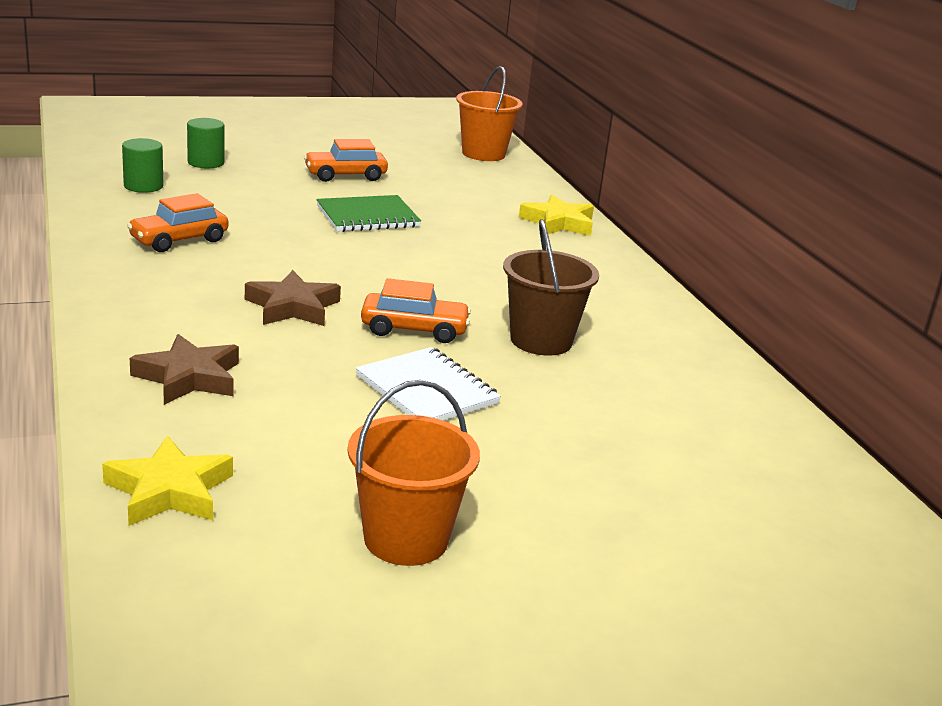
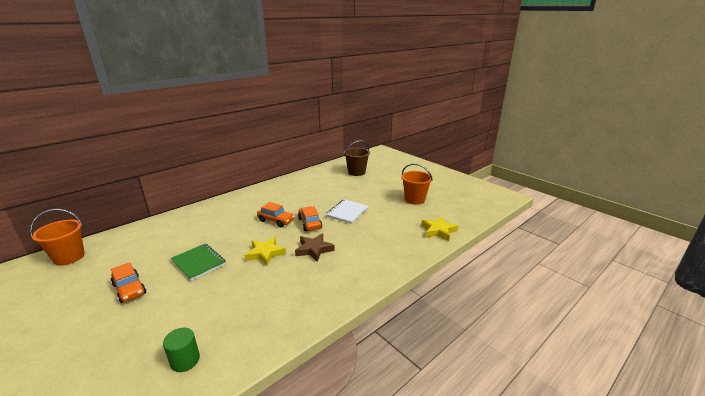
camera: 110 degrees left, 0 degrees up
(179, 240) = (268, 304): orange car -> orange car (276, 220)
(189, 377) = (384, 250): brown star -> none
(206, 163) = (118, 355): green cylinder -> none
(541, 340) = (297, 203): brown bucket -> brown bucket (356, 172)
(558, 223) = (180, 219): yellow star -> yellow star (265, 253)

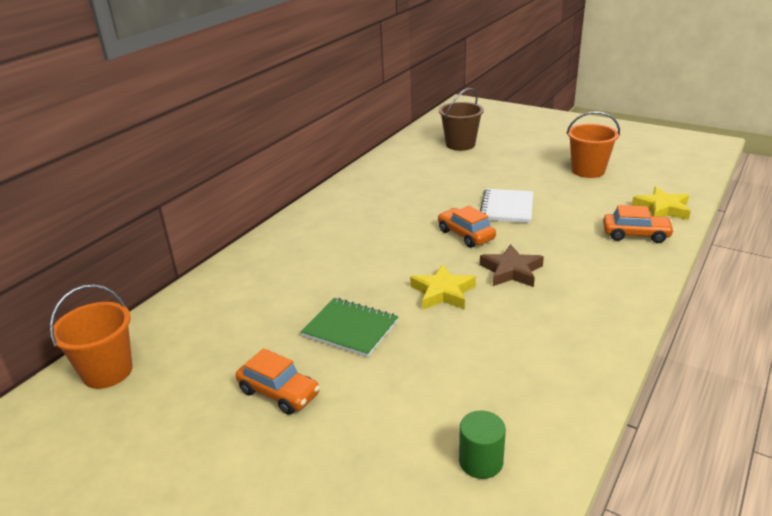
camera: 15 degrees left, 5 degrees up
(276, 220) = (408, 241): orange car -> orange car (635, 235)

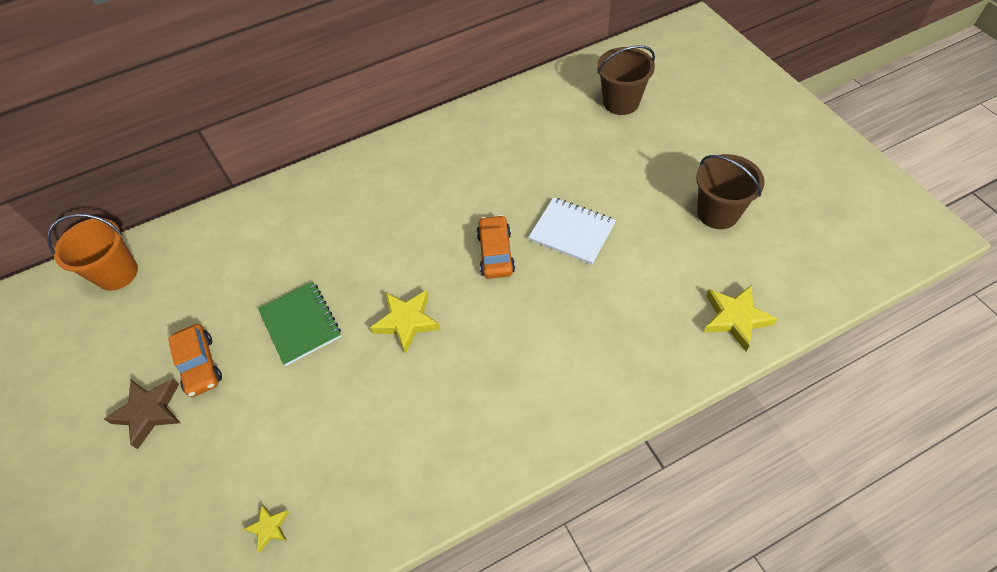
camera: 35 degrees right, 25 degrees up
(481, 461) = (269, 528): green cylinder -> yellow star
(507, 208) = (572, 232): white notebook -> white notebook turned 75 degrees clockwise
(511, 271) = (490, 327): brown star -> brown star (149, 412)
(588, 171) = (718, 213): orange bucket -> brown bucket
(635, 235) = (662, 343): orange car -> none

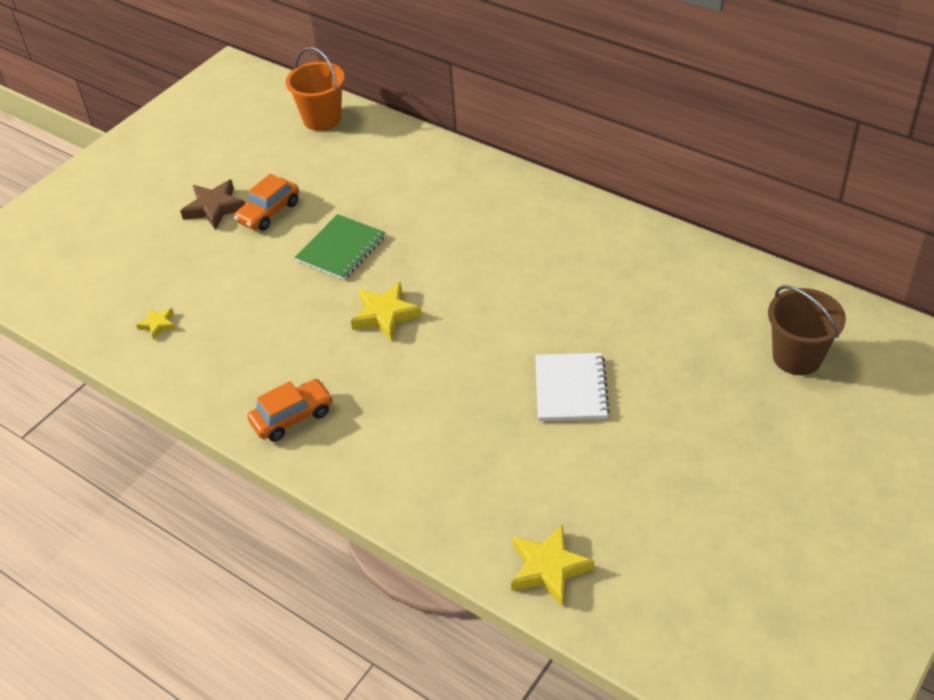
camera: 60 degrees right, 10 degrees down
(495, 253) = (503, 341): orange car -> orange car (292, 417)
(718, 213) = (689, 506): brown bucket -> none

